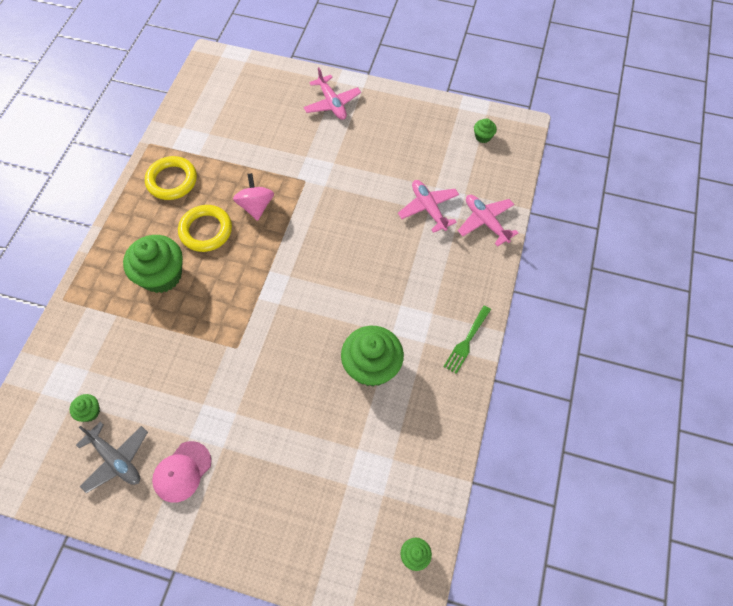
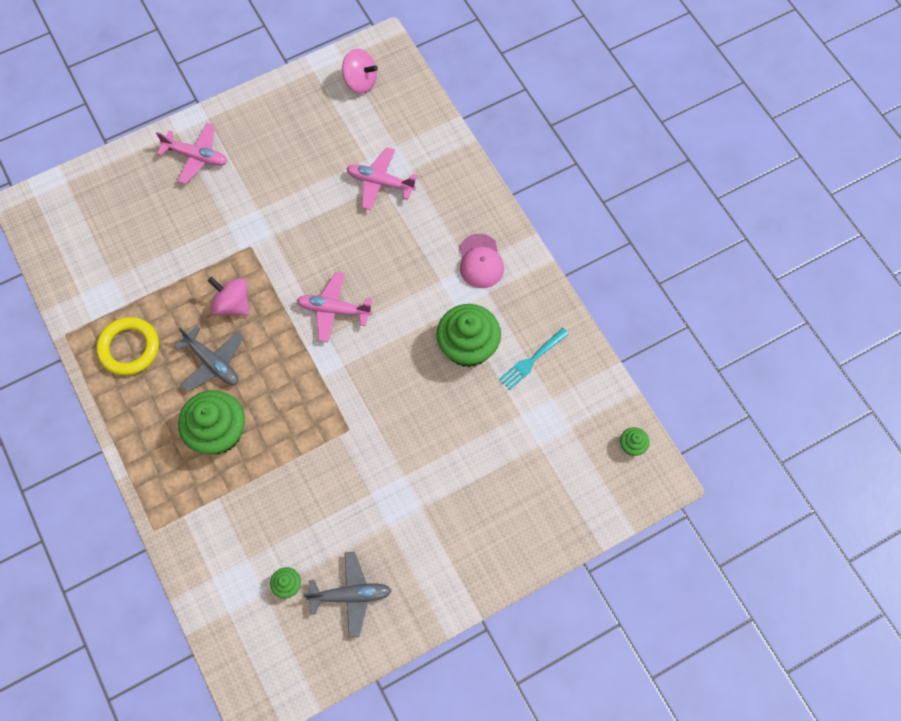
camera: 45 degrees left, 5 degrees up
(182, 471) = (411, 553): pink cap -> pink cap (480, 261)
(206, 230) = (213, 363): yellow ring -> grey plane
(406, 418) = (531, 360): none -> turquoise fork
(466, 341) = (517, 264): green fork -> none
(483, 136) = (360, 81): green cupcake -> pink spinning top
(485, 222) = (437, 155): pink plane -> pink plane (334, 310)

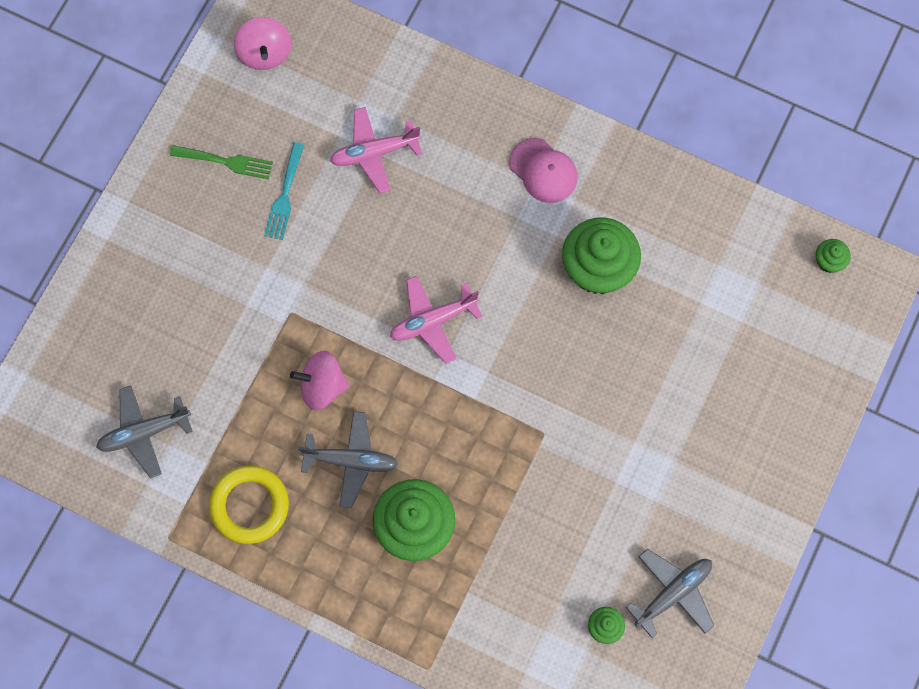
camera: 35 degrees left, 5 degrees up
(104, 261) = (144, 433): none -> grey plane
(196, 156) = (151, 252): pink plane -> none
(284, 131) = (226, 162): none -> green fork
(360, 81) = (265, 53): pink spinning top -> pink spinning top turned 90 degrees clockwise
(531, 360) = (671, 240): turquoise fork -> turquoise fork (284, 195)

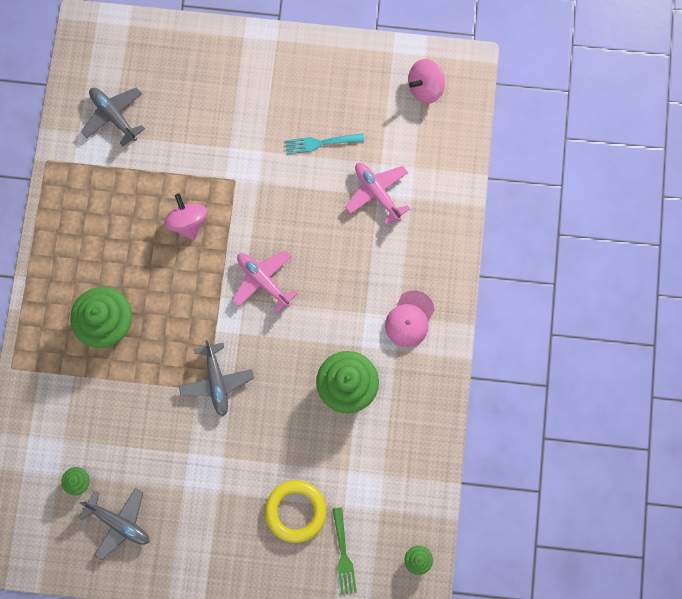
camera: 70 degrees right, 5 degrees up
(226, 162) = (331, 93): green fork -> green fork (343, 554)
(249, 506) = (86, 205): yellow ring -> yellow ring (296, 511)
(351, 461) = (141, 261): grey plane -> grey plane (216, 381)

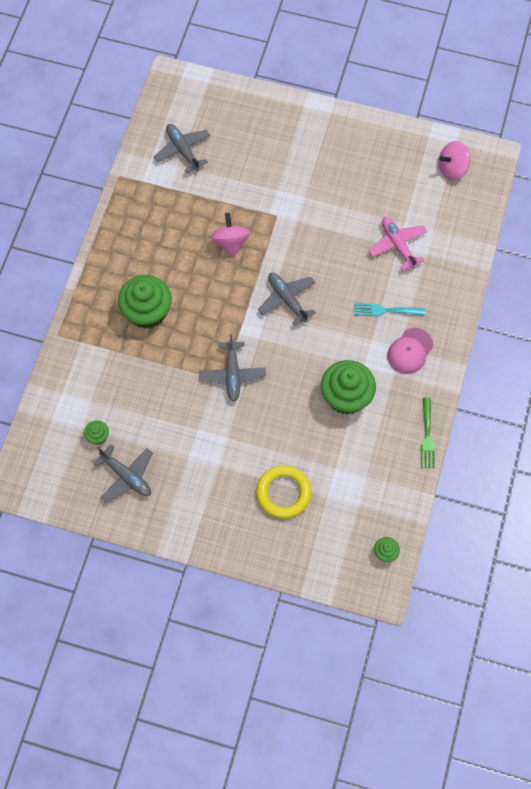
camera: 10 degrees right, 10 degrees down
(263, 281) = (287, 299): pink plane -> grey plane
(320, 143) = (355, 198): turquoise fork -> turquoise fork (385, 310)
(343, 554) = (320, 537): green fork -> green fork (427, 436)

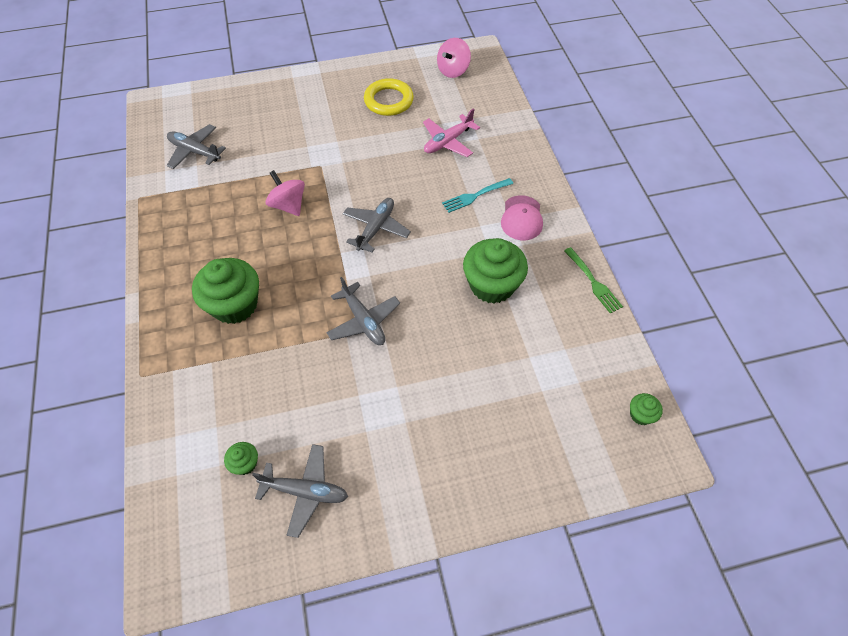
camera: 30 degrees left, 10 degrees down
(283, 493) = (494, 411): yellow ring -> yellow ring (388, 101)
(287, 299) = (376, 228): grey plane -> grey plane turned 90 degrees clockwise
(397, 245) = (448, 142): pink plane -> pink plane turned 75 degrees counterclockwise

